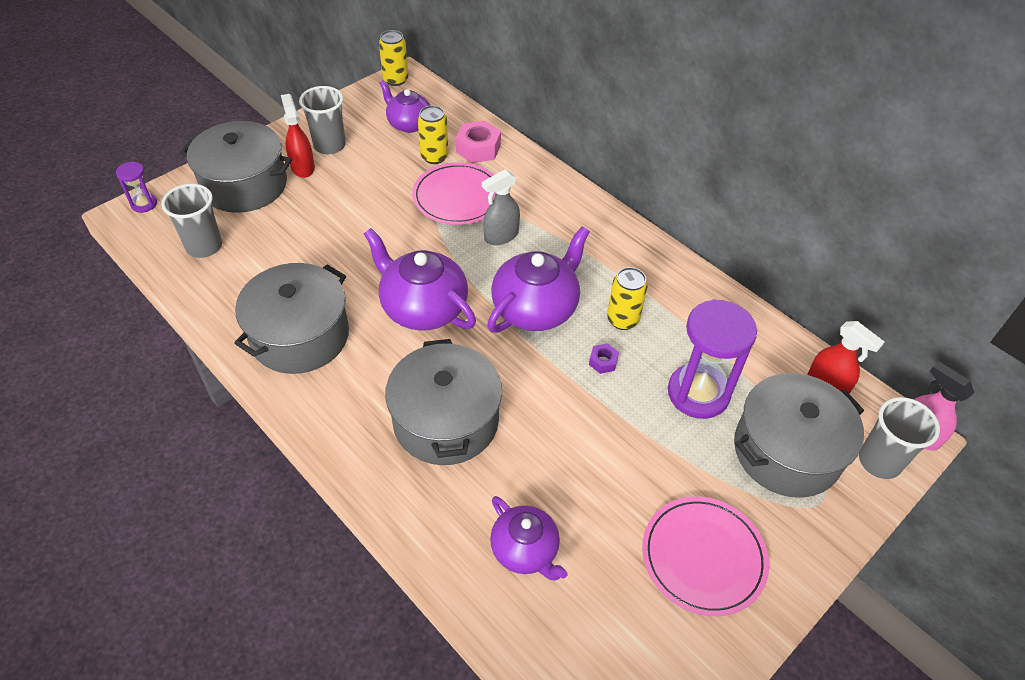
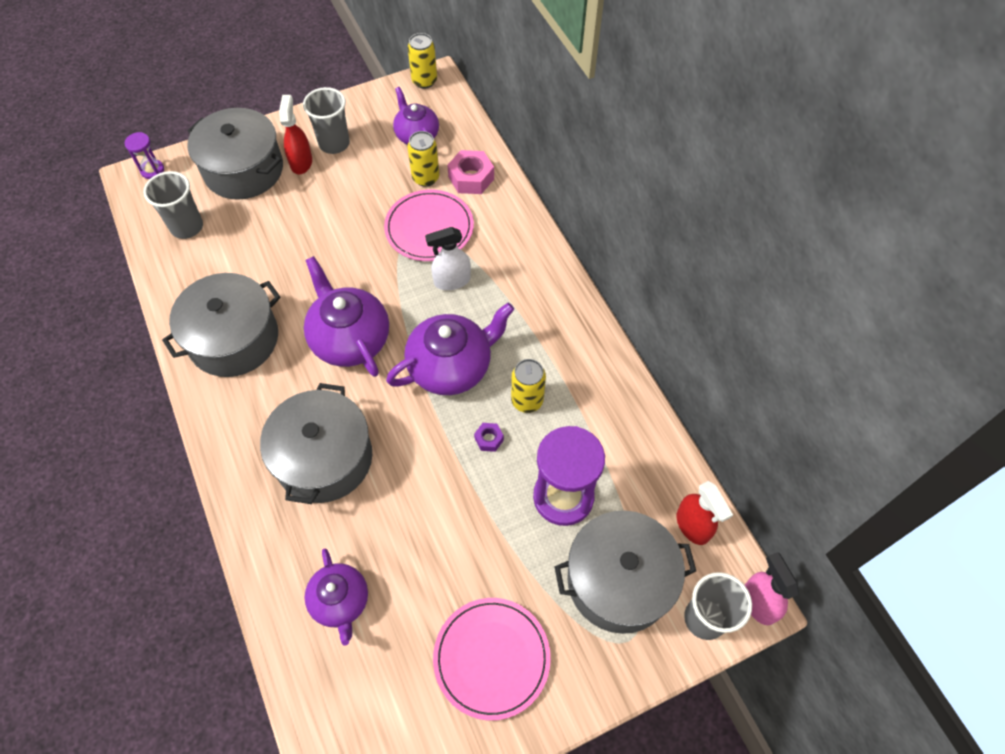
camera: 20 degrees right, 10 degrees up
(501, 236) = (451, 281): grey spray bottle -> white spray bottle

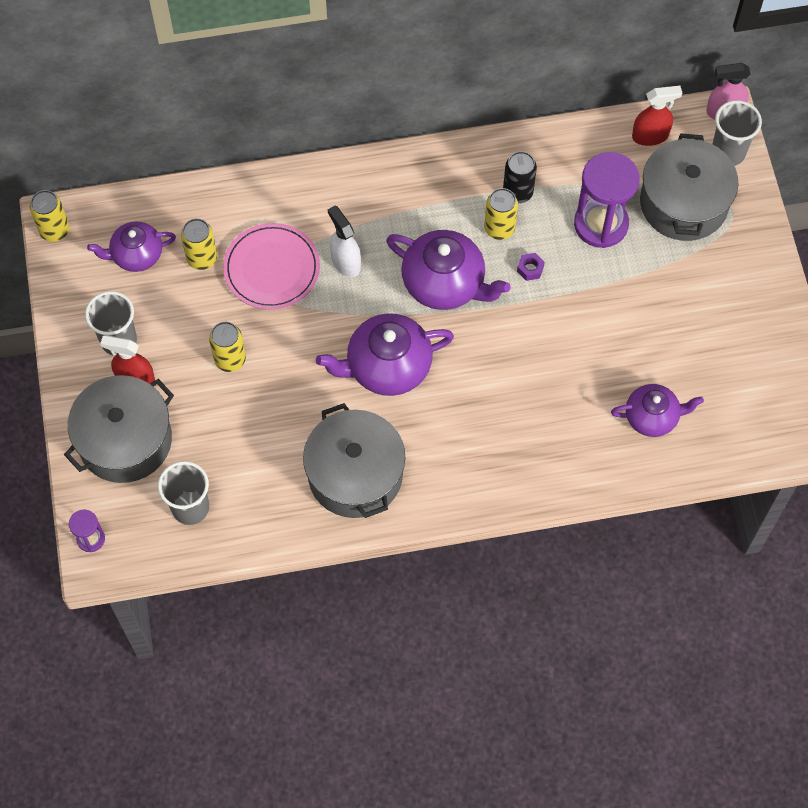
camera: 75 degrees left, 5 degrees up
(324, 458) = (512, 409): grey pot -> none
(332, 220) = (230, 359): none -> yellow can
(451, 281) = (345, 262): white spray bottle -> white spray bottle turned 150 degrees clockwise
(451, 366) = (445, 283): purple teapot -> purple teapot turned 135 degrees clockwise
(471, 178) = (217, 215): pink nut -> none
(491, 658) = (725, 311): pink plate -> none
(574, 408) = (518, 192): none -> black can

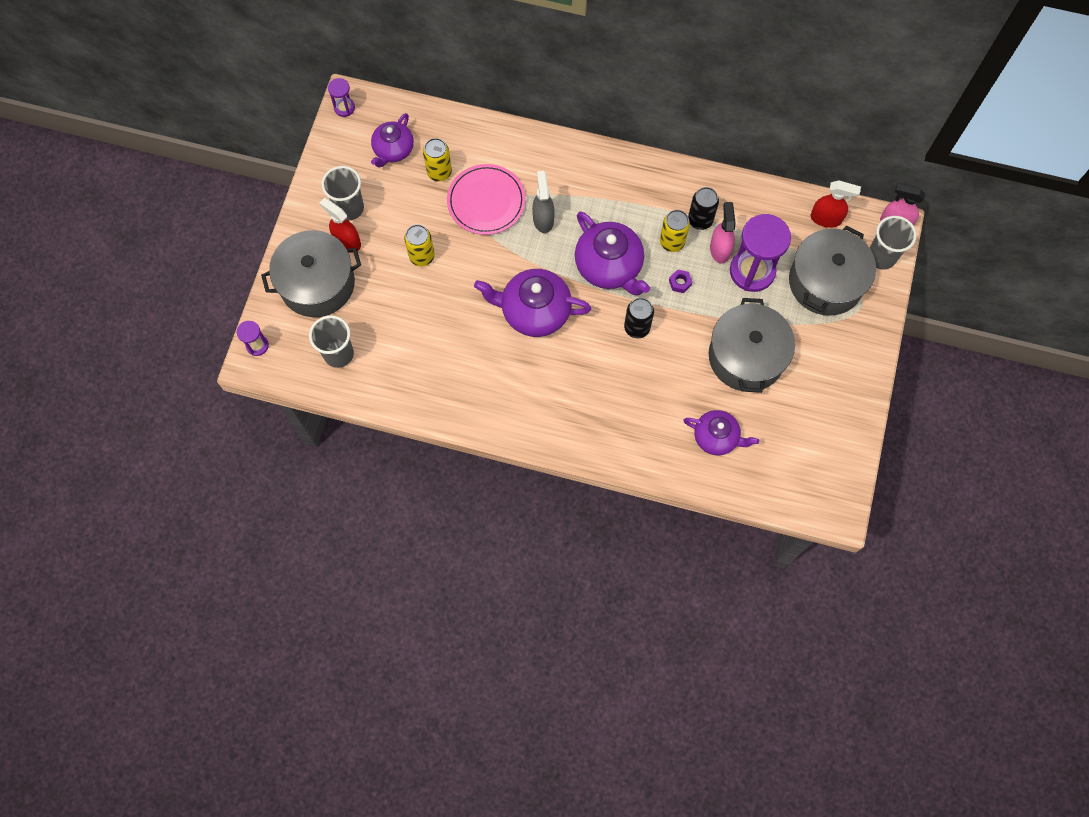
camera: 25 degrees right, 5 degrees up
(54, 230) = (344, 108): yellow can -> purple hourglass
(136, 255) = (393, 150): purple teapot -> purple teapot turned 75 degrees counterclockwise
(345, 262) = (543, 219): white spray bottle -> grey spray bottle
(355, 474) = (470, 382): grey pot -> grey pot (746, 356)
(508, 336) = (637, 327): none -> black can
(555, 215) = (720, 249): none -> pink spray bottle

